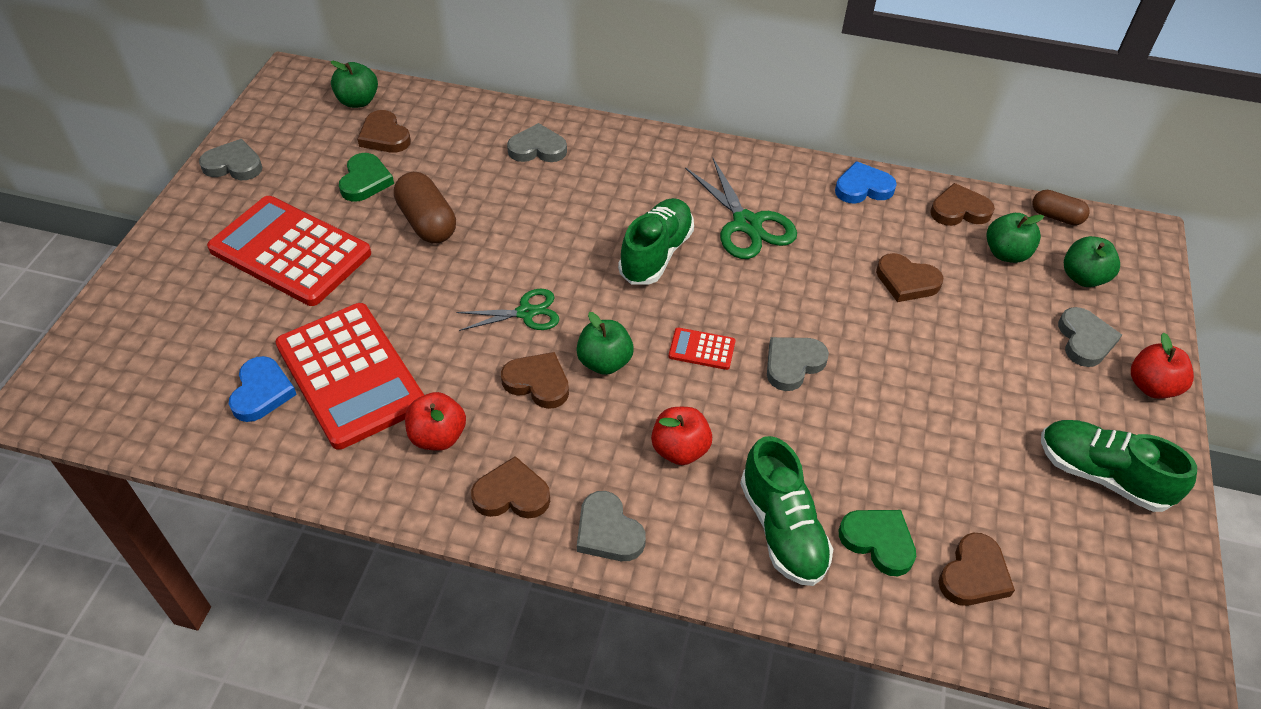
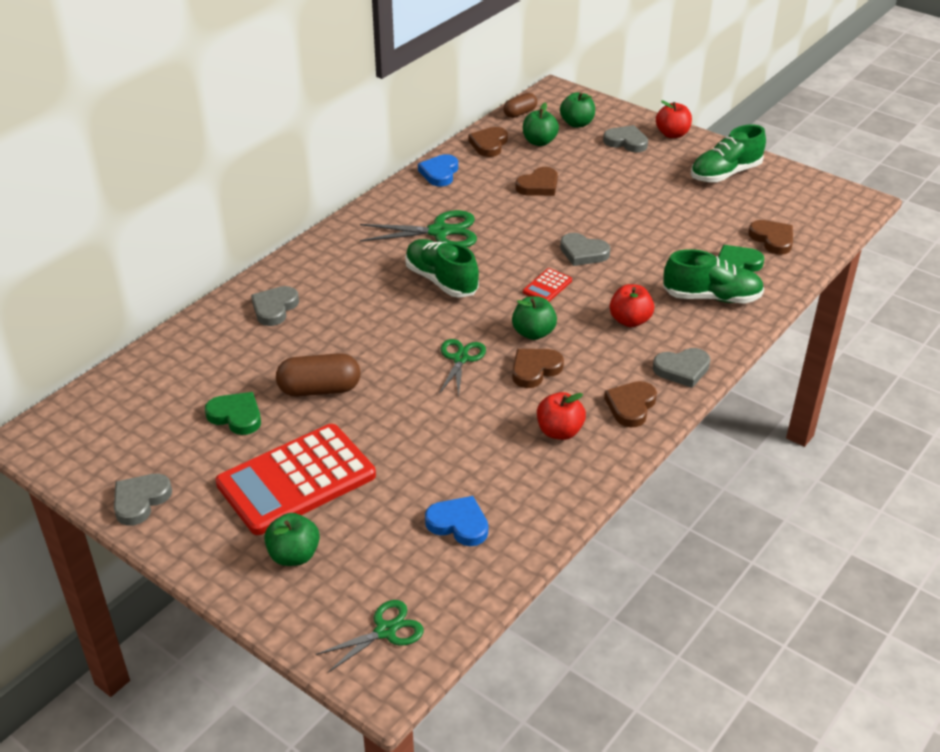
camera: 65 degrees left, 10 degrees down
(103, 382) = (385, 631): none -> green scissors
(351, 375) = (470, 467): red calculator -> none
(358, 101) = (115, 400): green apple -> green apple (294, 555)
(384, 136) = (183, 392): brown heart -> none
(793, 364) = (583, 253): grey heart -> grey heart turned 45 degrees counterclockwise

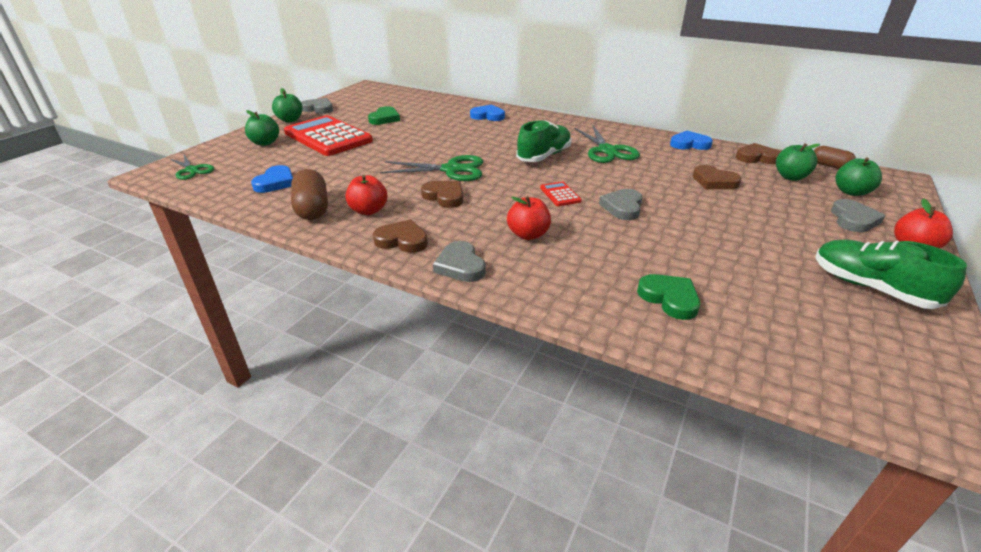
camera: 80 degrees right, 5 degrees down
(274, 308) = (488, 116): grey heart -> blue heart
(319, 389) = (410, 134): brown capsule -> brown capsule (312, 209)
(460, 359) = (451, 170): green scissors -> green scissors, size x1.57
(533, 333) = (492, 193): green apple -> green apple (290, 120)
(547, 286) = (560, 194): red calculator -> red calculator turned 45 degrees clockwise
(711, 297) = (592, 281): green shoe -> none
(772, 239) = (751, 328): brown heart -> none

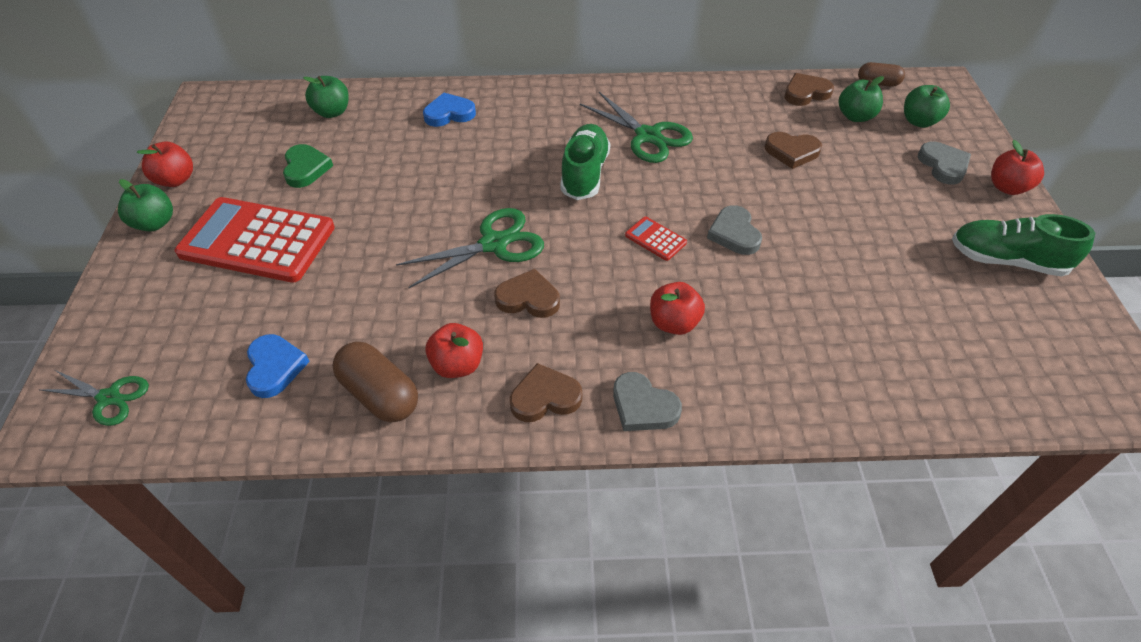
camera: 30 degrees left, 15 degrees up
(265, 143) = (168, 290): green apple -> green apple (332, 112)
(318, 109) = (176, 180): grey heart -> red apple
(669, 298) = (867, 355): green heart -> none
(689, 144) = (726, 91): blue heart -> none

